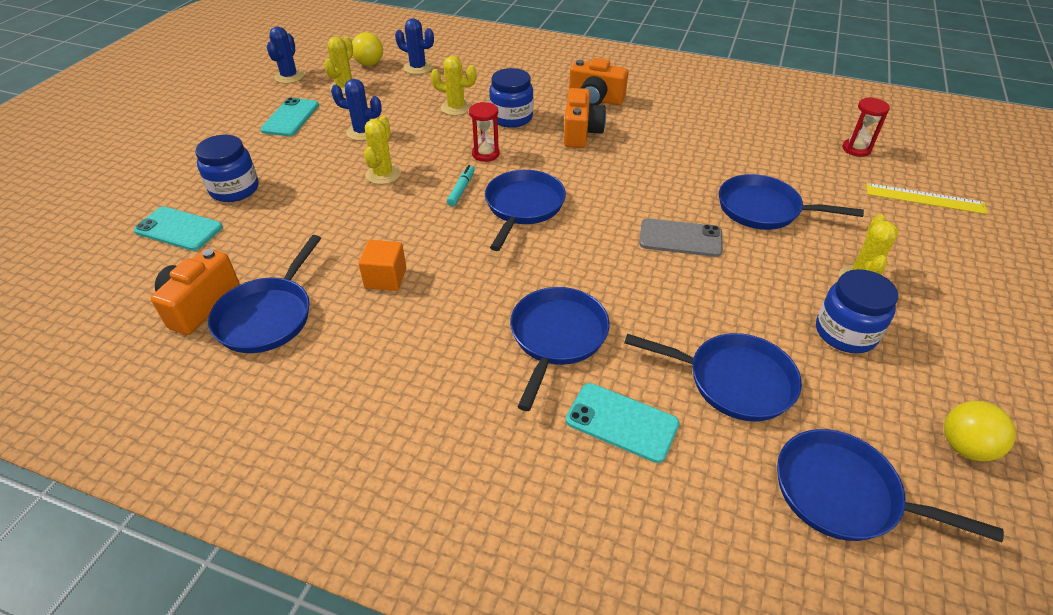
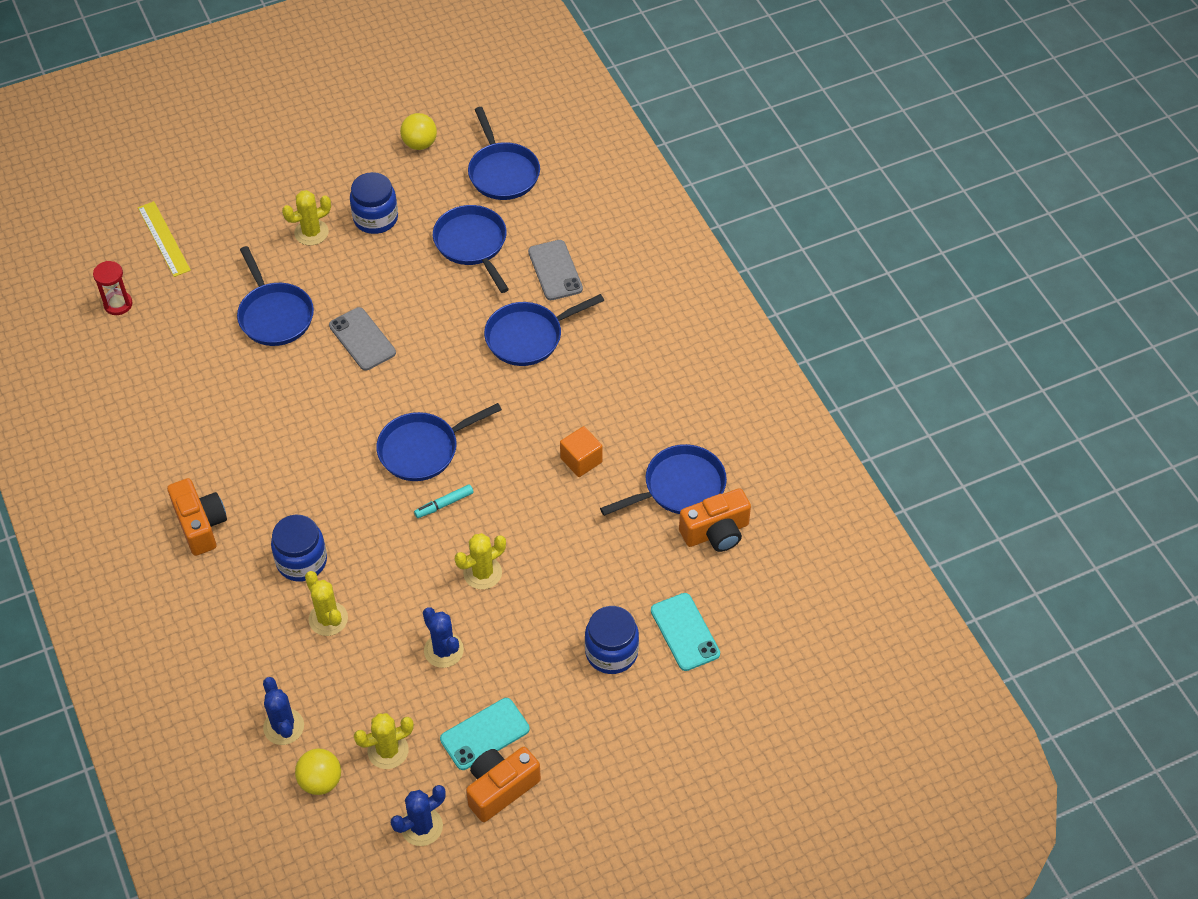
camera: 135 degrees left, 10 degrees up
(485, 154) = (379, 530): red hourglass -> none
(581, 133) = (275, 492): orange camera -> orange camera (500, 788)
(622, 422) = (555, 270): turquoise phone -> grey phone

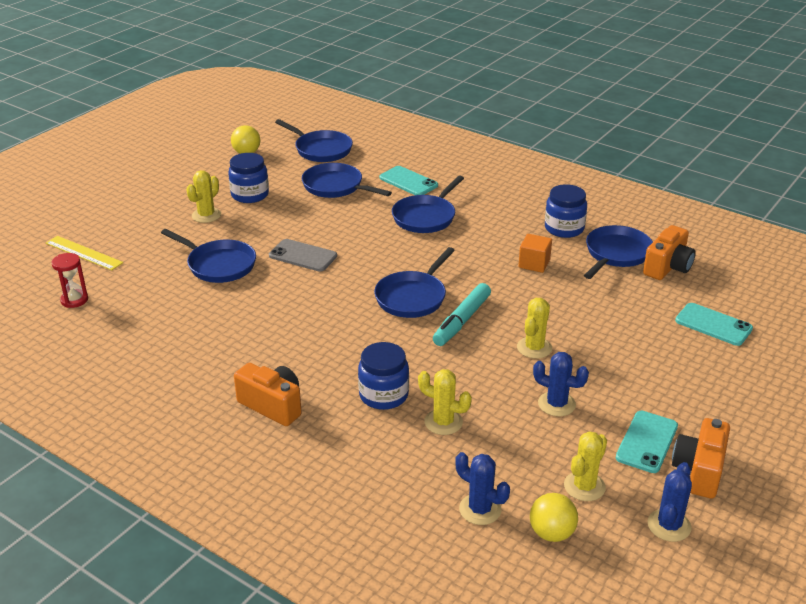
camera: 30 degrees left, 20 degrees down
(444, 504) = (462, 321): turquoise marker -> turquoise marker, size x1.77
(555, 270) = (408, 182): grey phone -> turquoise phone
(611, 652) = (678, 355): blue jar -> blue jar (564, 228)

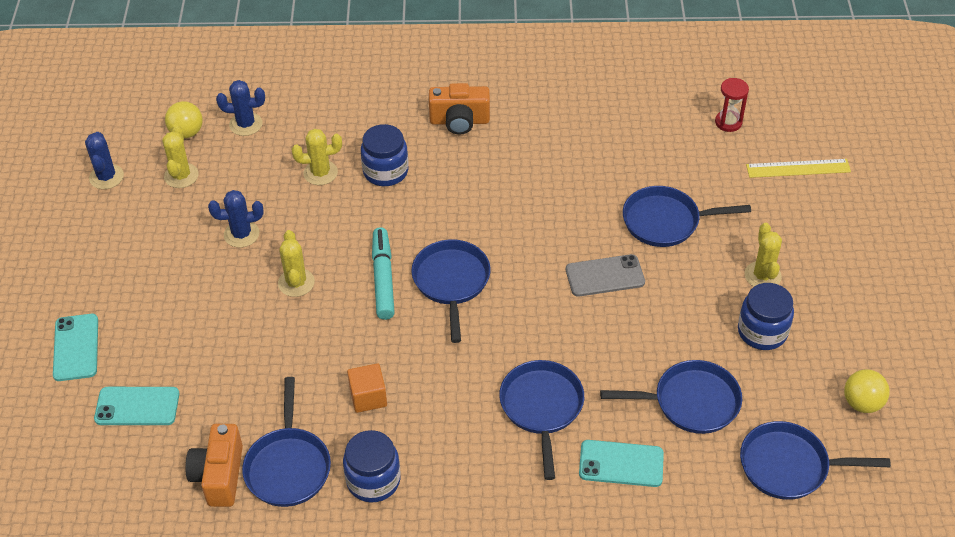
camera: 145 degrees right, 15 degrees up
(646, 442) = (150, 236): turquoise phone -> turquoise phone (76, 347)
(699, 471) = (98, 231): orange camera -> none

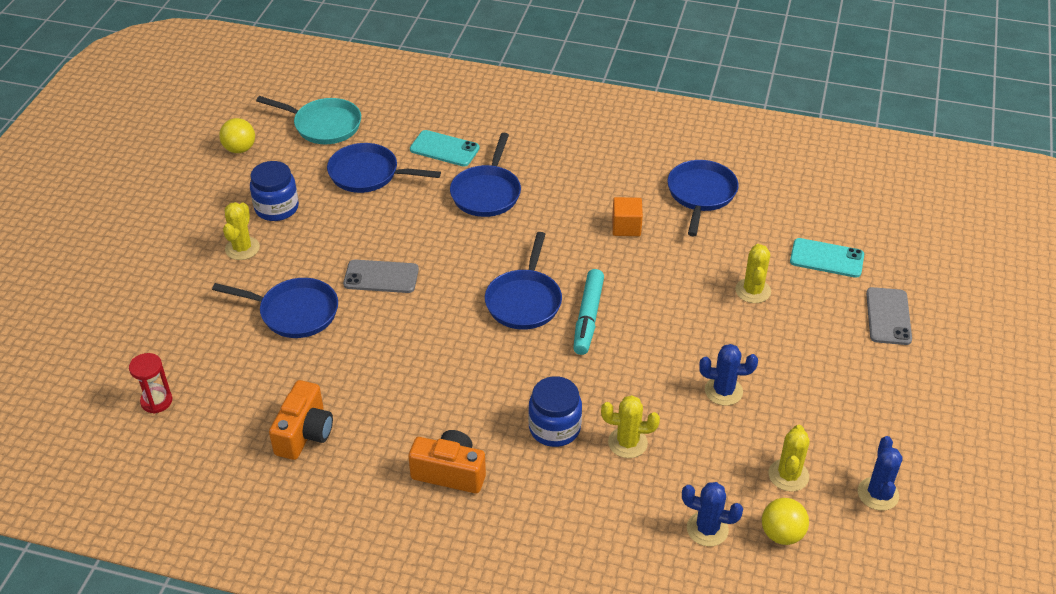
camera: 165 degrees left, 5 degrees down
(76, 347) = (888, 316): turquoise phone -> grey phone
(219, 475) = (757, 199): orange camera -> orange camera (304, 433)
(296, 283) = (673, 331): yellow cactus -> yellow cactus (753, 291)
(373, 480) = (635, 174): blue jar -> none
(790, 466) = (323, 125): blue pan -> turquoise pan
(798, 168) = (128, 335): yellow ruler -> none

